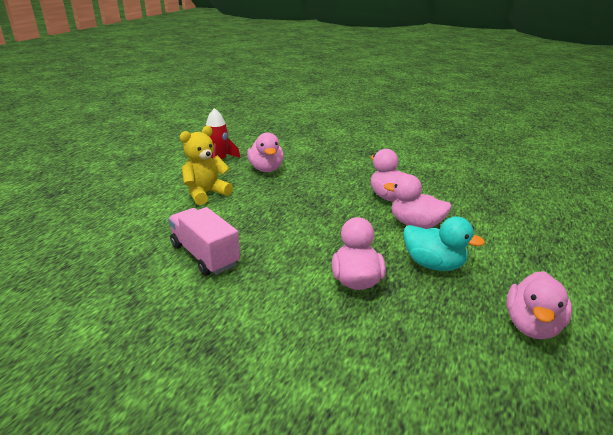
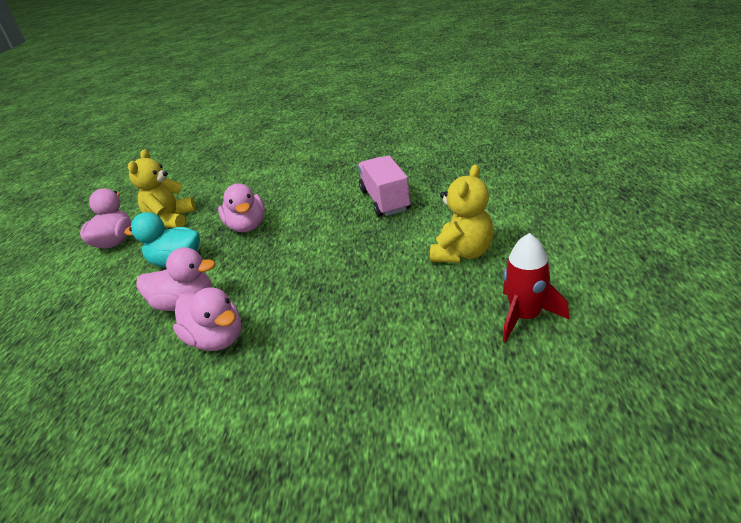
camera: 165 degrees right, 5 degrees up
(205, 255) = (385, 200): pink truck -> pink truck turned 135 degrees counterclockwise
(266, 169) = (431, 329): pink duck -> none
(459, 334) = (171, 220): none -> yellow teddy bear

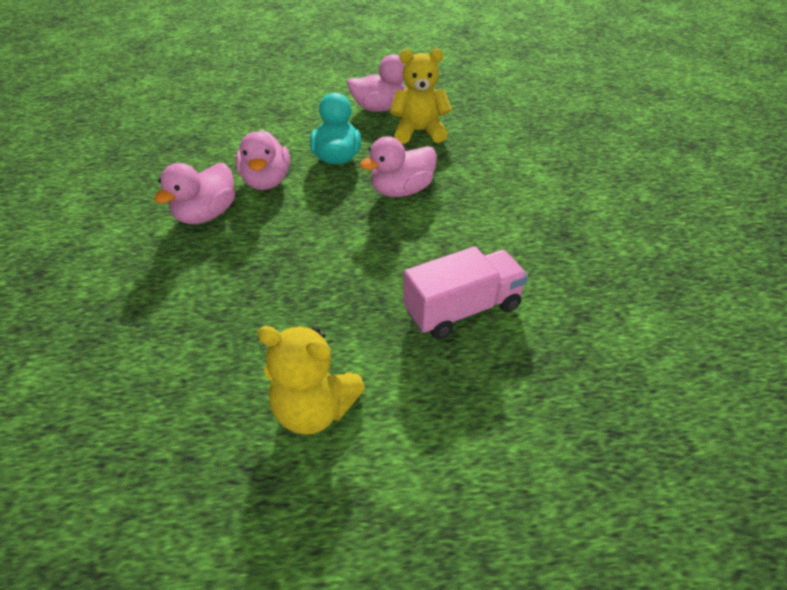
camera: 75 degrees right, 10 degrees up
(525, 316) = (159, 483): red rocket -> none

